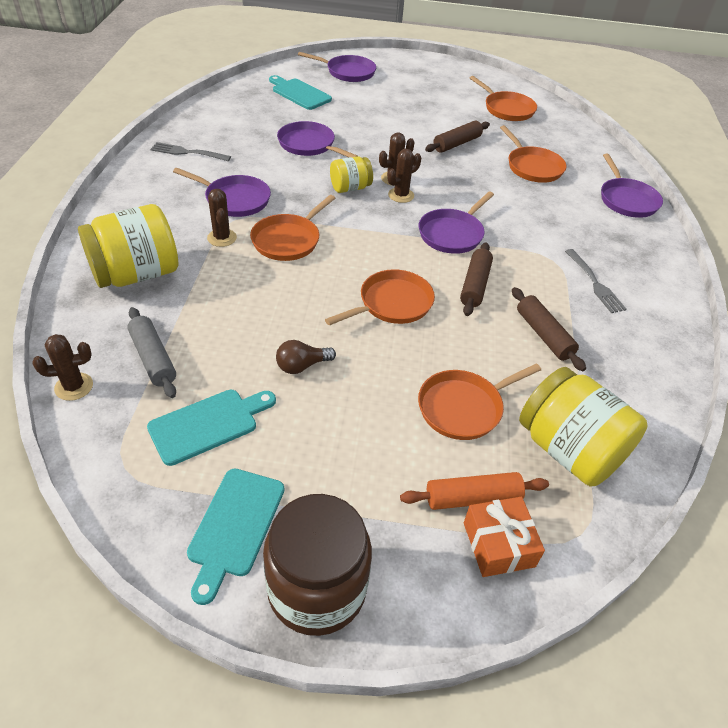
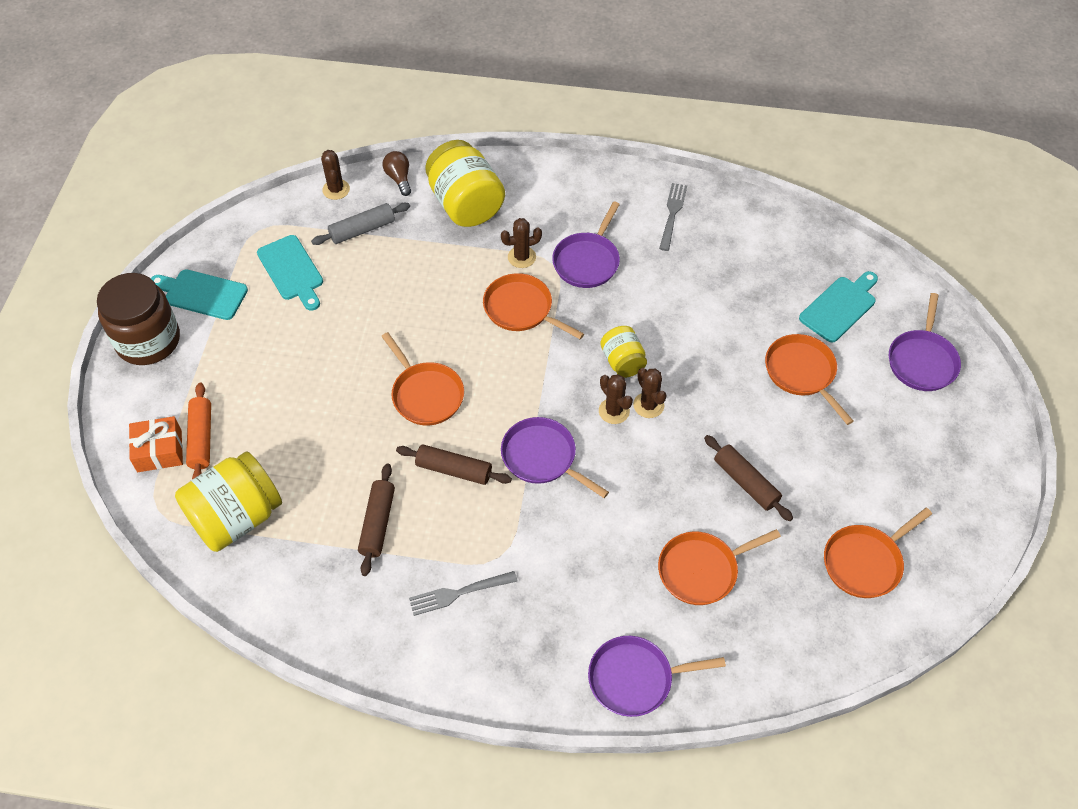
camera: 95 degrees right, 10 degrees up
(302, 366) = (348, 326): brown light bulb -> brown light bulb (399, 178)
(308, 145) = (710, 320): purple pan -> none
(463, 408) = (291, 441): orange pan -> orange pan (801, 373)
(543, 335) = (377, 523): brown rolling pin -> brown rolling pin turned 60 degrees counterclockwise

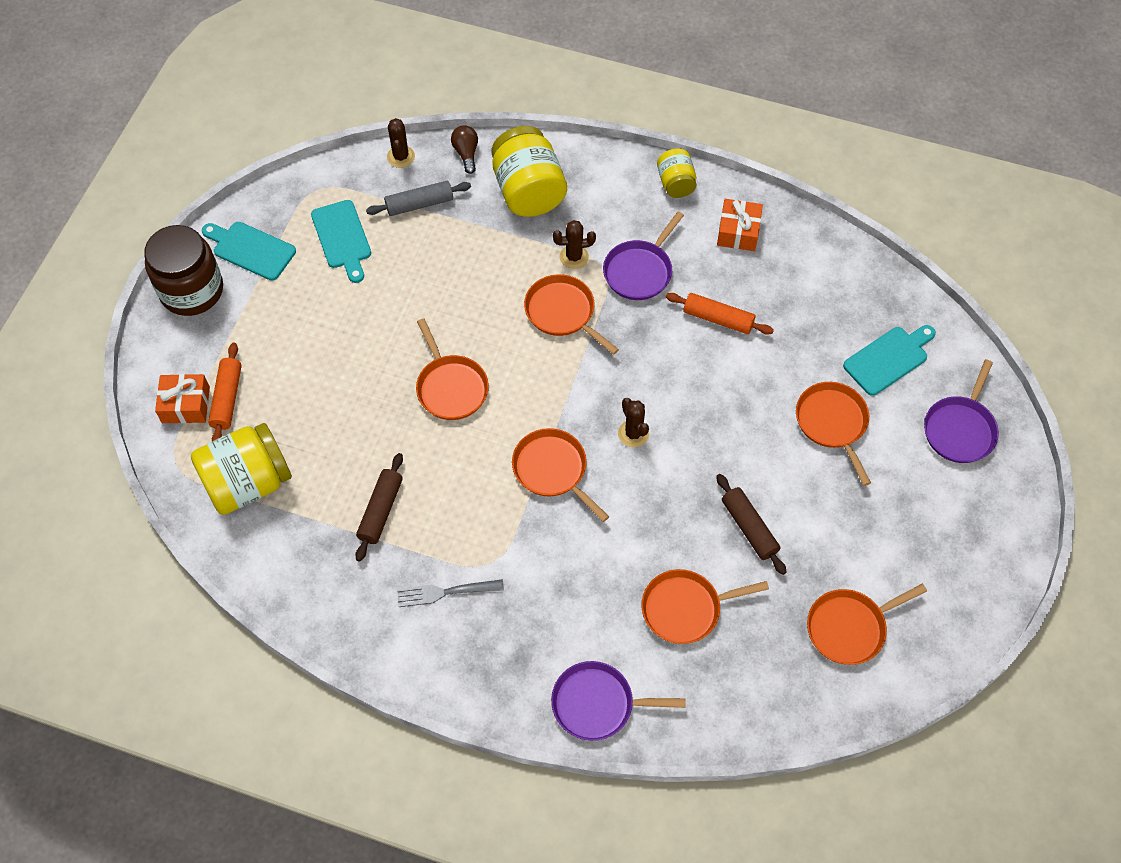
camera: 10 degrees right, 5 degrees up
(454, 470) = (464, 469): brown rolling pin -> none
(542, 457) = (552, 470): purple pan -> orange pan
(623, 362) = (653, 383): yellow jar -> yellow jar (676, 183)
(648, 405) = (669, 433): brown cactus -> none
(671, 294) = (718, 319): none -> orange rolling pin
(672, 214) = (738, 232): grey fork -> orange gift

